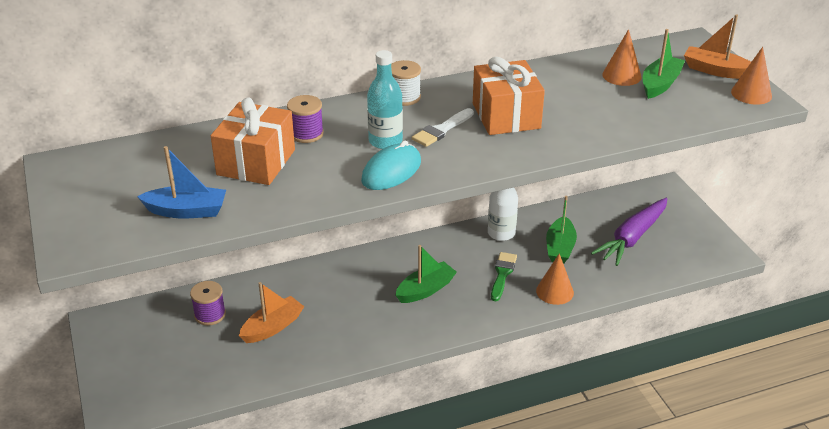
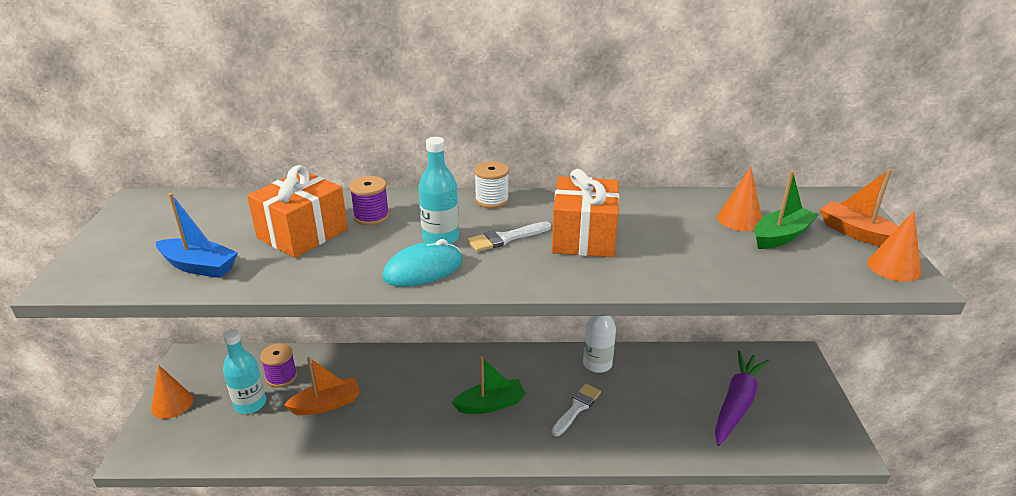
camera: 20 degrees right, 5 degrees down
(196, 345) = (250, 404): none -> turquoise bottle
(502, 274) = (577, 408): green brush -> white brush
(554, 291) = (623, 442): orange cone -> orange cone (172, 404)
(560, 248) = (651, 394): green boat -> none
(632, 238) = (737, 403): purple carrot -> purple carrot turned 150 degrees clockwise

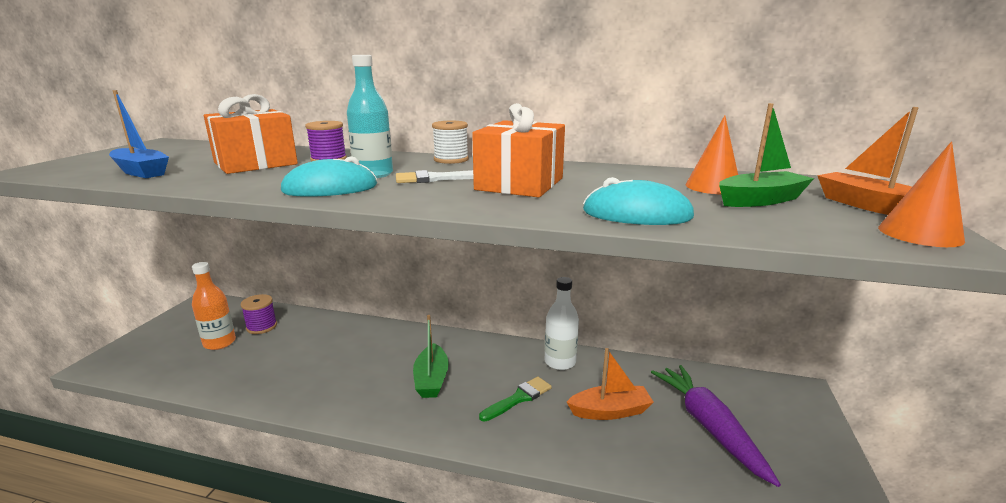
camera: 15 degrees right, 10 degrees down
(172, 404) = (160, 332): orange cone -> none
(250, 404) = (219, 343): turquoise bottle -> orange bottle
(326, 404) = (282, 353): orange boat -> orange boat (610, 411)
(491, 404) = (431, 379): green boat -> green boat turned 90 degrees clockwise
(577, 408) = (519, 398): white brush -> green brush
(700, 271) = (637, 214): none -> turquoise mouse
(737, 403) = (708, 426): purple carrot -> purple carrot turned 60 degrees counterclockwise

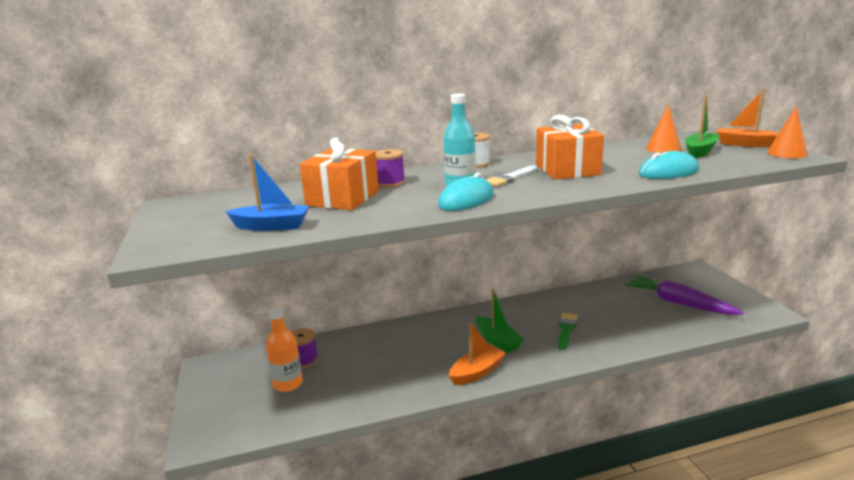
camera: 30 degrees left, 0 degrees up
(560, 362) = (561, 301): white bottle -> none
(610, 411) = (623, 315): orange boat -> orange boat (477, 372)

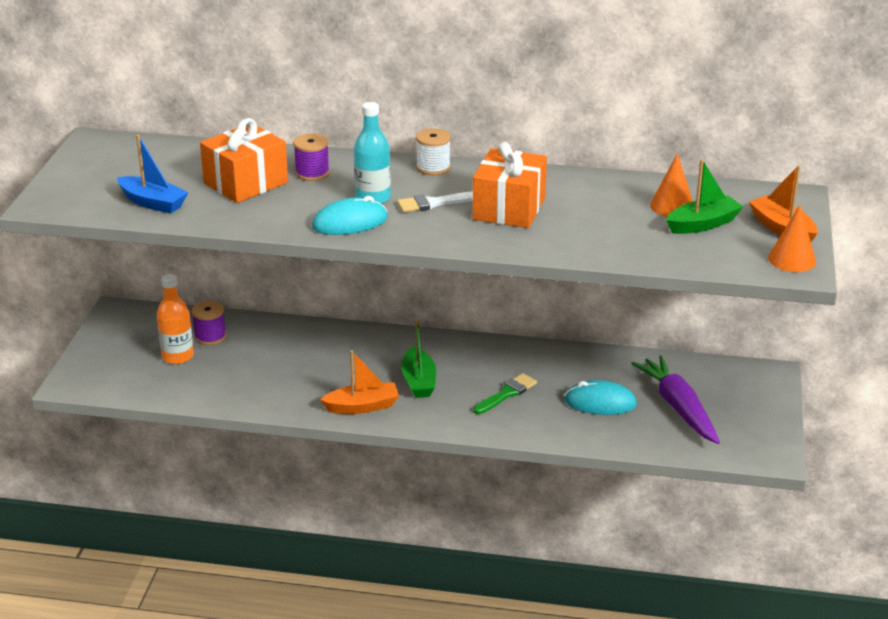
camera: 25 degrees right, 10 degrees up
(668, 172) = (604, 246): turquoise mouse -> turquoise mouse (600, 402)

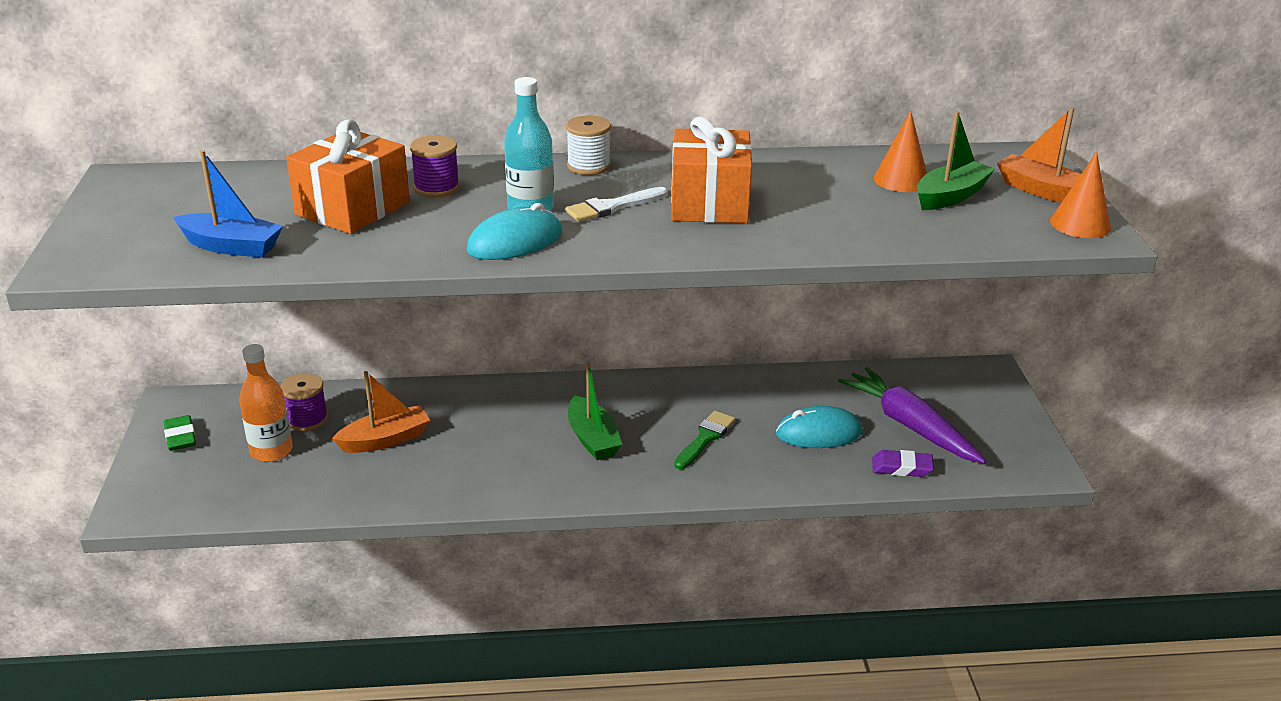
camera: 15 degrees left, 0 degrees up
(116, 337) = (180, 437): none -> green eraser
(362, 406) = (535, 481): orange boat -> orange boat (385, 440)
(654, 438) = (901, 468): none -> purple eraser

